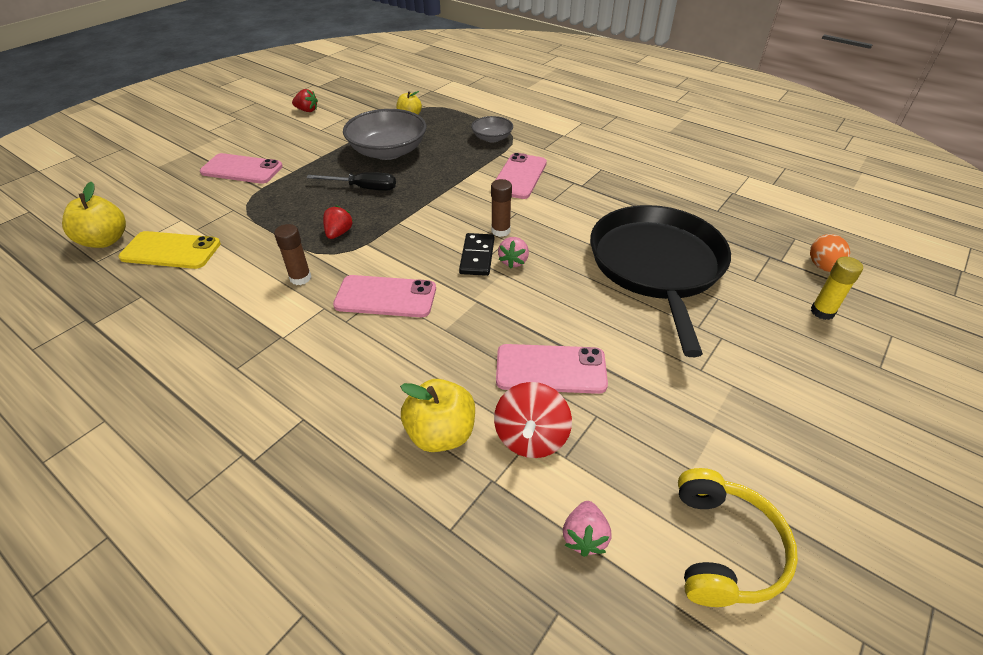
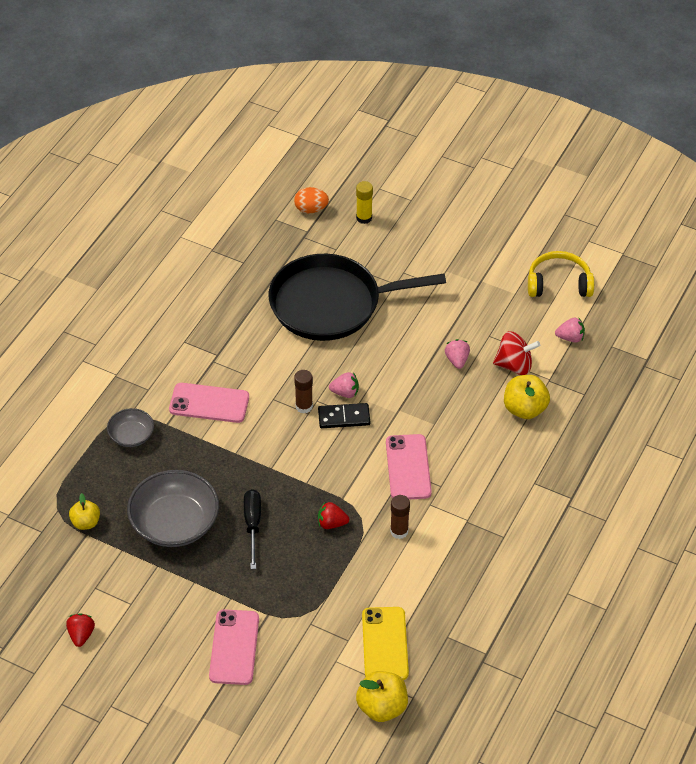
camera: 100 degrees left, 5 degrees up
(550, 369) = (457, 360): pink phone -> pink strawberry

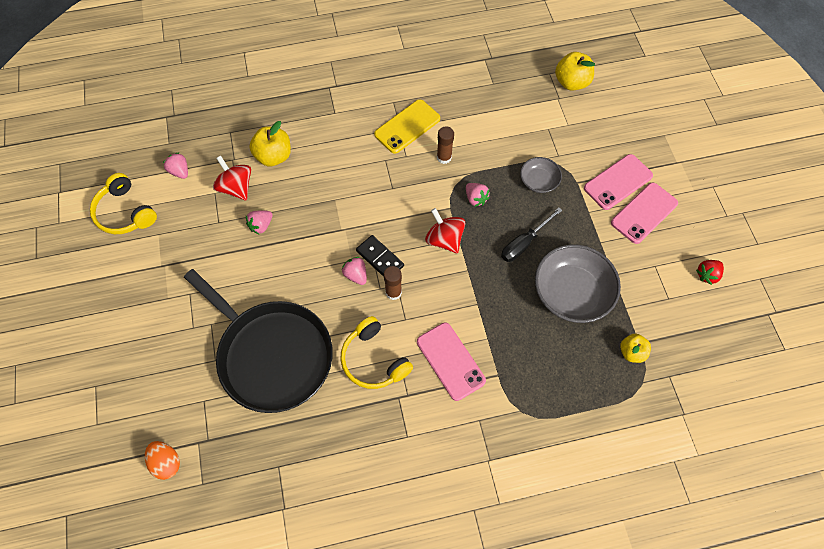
camera: 130 degrees left, 15 degrees up
(131, 435) = (532, 391): grey bowl -> grey bowl (538, 181)
(261, 359) = (373, 360): none -> yellow headphones
(315, 472) = (444, 239): none -> red spinning top
(331, 523) = (475, 199): red strawberry -> pink strawberry
(364, 218) = (146, 407): yellow glue stick -> none
(385, 644) = (531, 109): yellow phone -> yellow phone (407, 126)
(408, 467) = (387, 188): pink phone -> pink phone (644, 213)

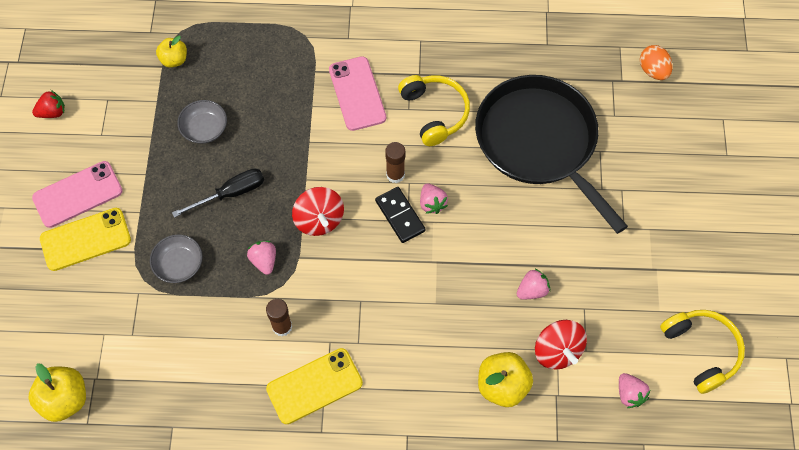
camera: 165 degrees left, 0 degrees up
(571, 293) = (204, 129): grey bowl -> grey bowl, size x0.53
(618, 182) = (85, 239): pink phone -> yellow phone

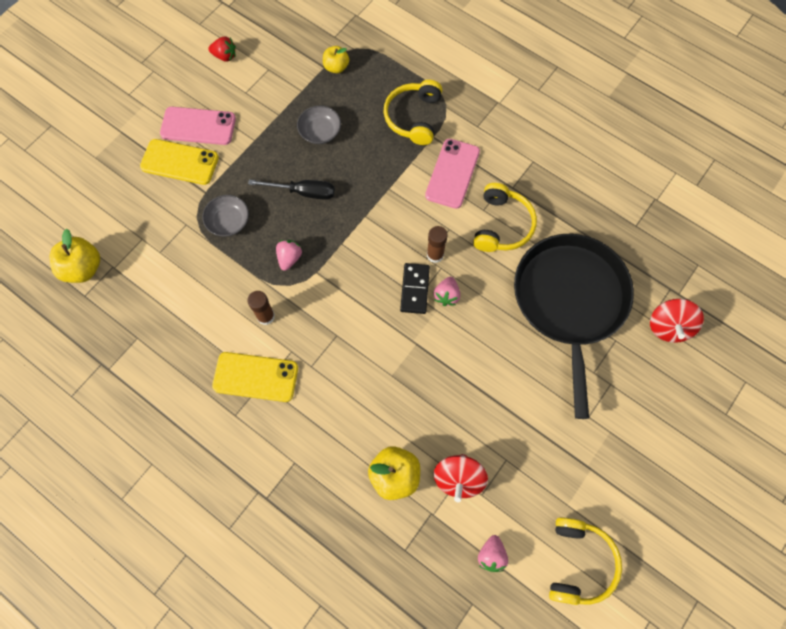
camera: 35 degrees right, 5 degrees up
(283, 64) = (413, 117): none -> yellow headphones
(319, 220) = (352, 253): red spinning top -> red spinning top (668, 327)
(532, 290) = (474, 416): pink strawberry -> none
(653, 71) = (712, 302): orange egg -> none

